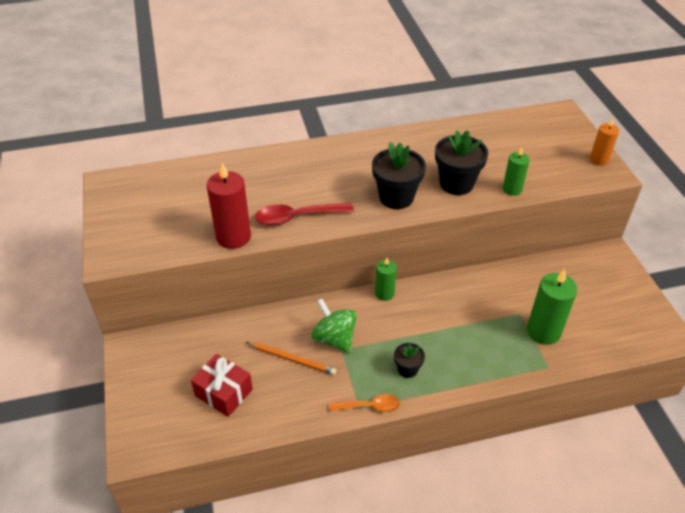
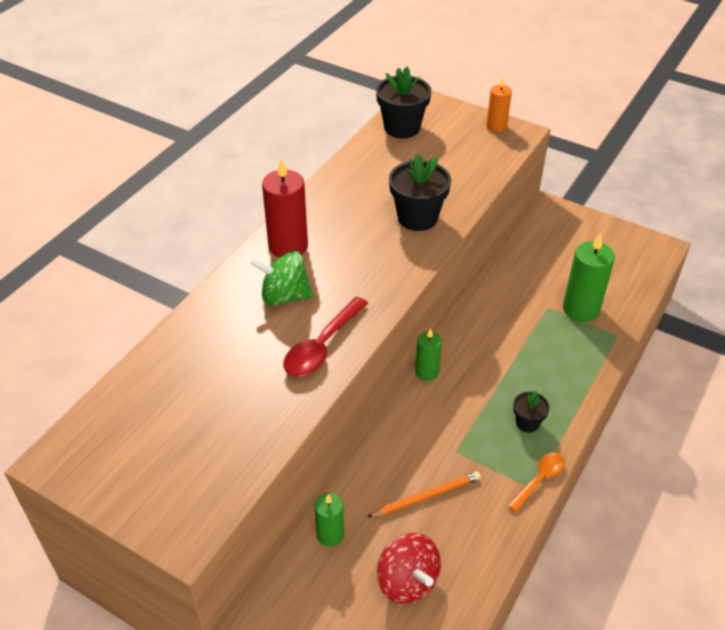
camera: 45 degrees left, 0 degrees up
(224, 392) = (407, 581): red gift -> red spinning top
(233, 237) = (287, 411): red candle -> red candle (288, 246)
(334, 338) = (437, 446): green spinning top -> green spinning top (284, 296)
(396, 197) = (384, 264): black flower pot -> black flower pot (402, 128)
(512, 189) = (466, 193): green candle -> green candle (330, 534)

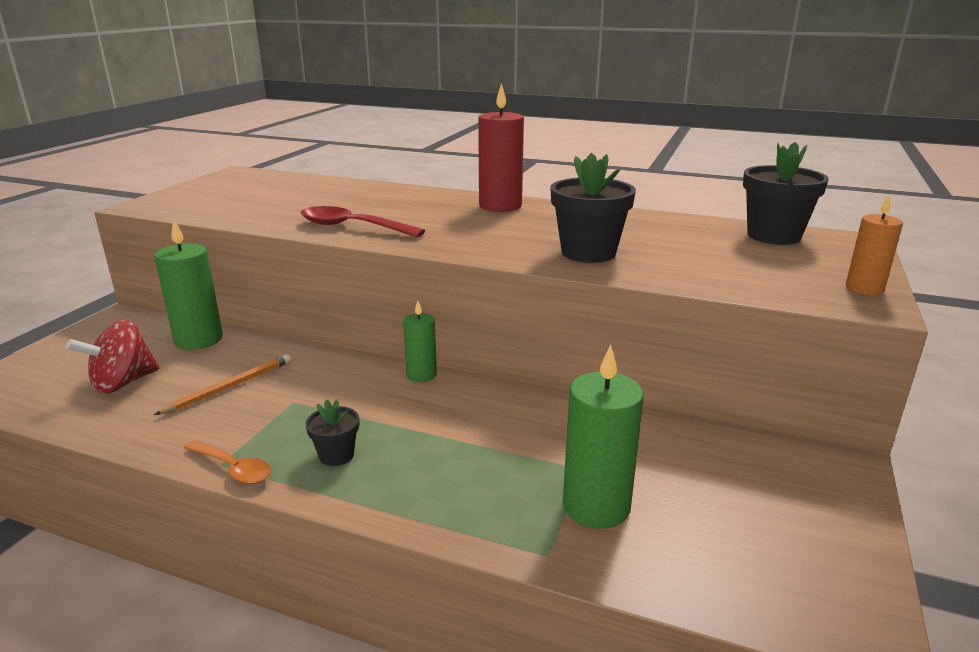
camera: 80 degrees right, 20 degrees down
(284, 296) = (423, 210): green spinning top -> none
(330, 534) = (198, 339): green candle -> green candle, size x1.66
(426, 496) = (230, 387): orange pencil -> orange pencil turned 105 degrees counterclockwise

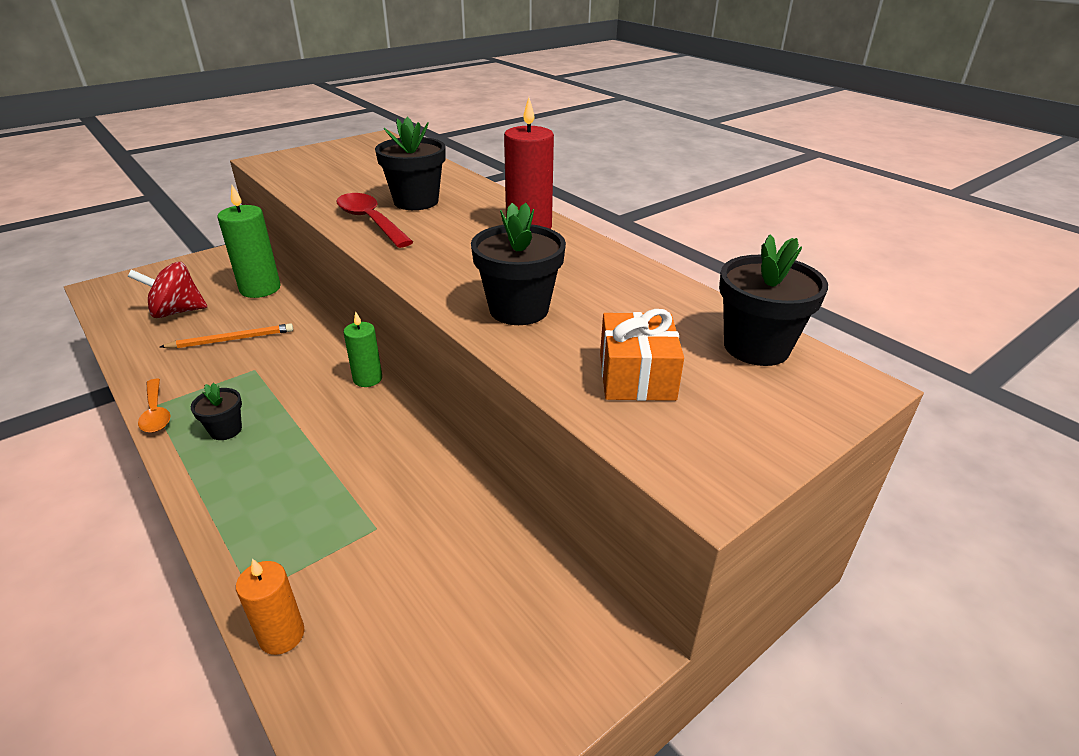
camera: 30 degrees right, 10 degrees up
(368, 207) = (416, 201): none -> black flower pot
(596, 506) = (340, 569): green candle -> none
(734, 267) = (636, 376): none -> orange gift
(864, 288) = (741, 458): orange candle -> orange candle (282, 635)

